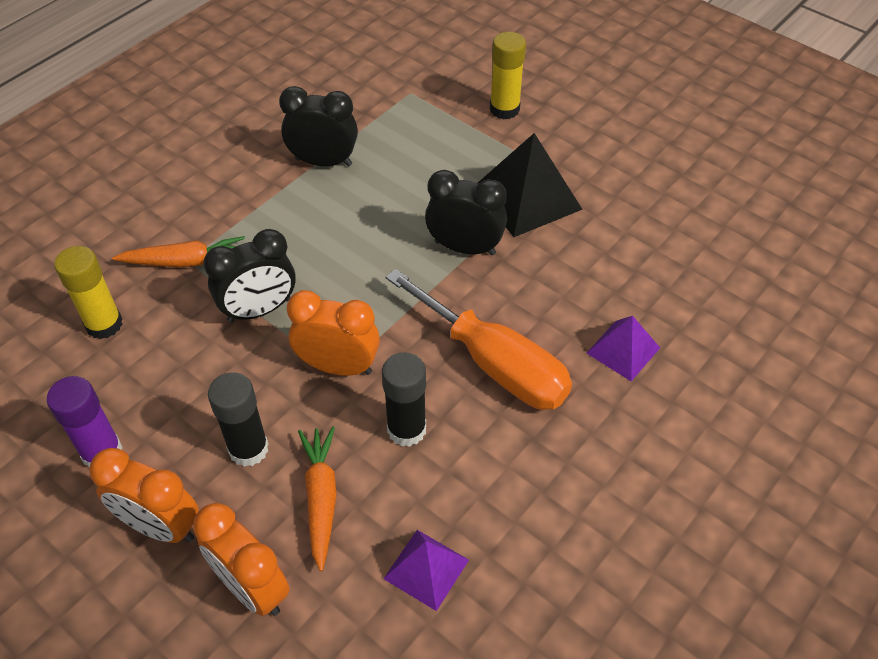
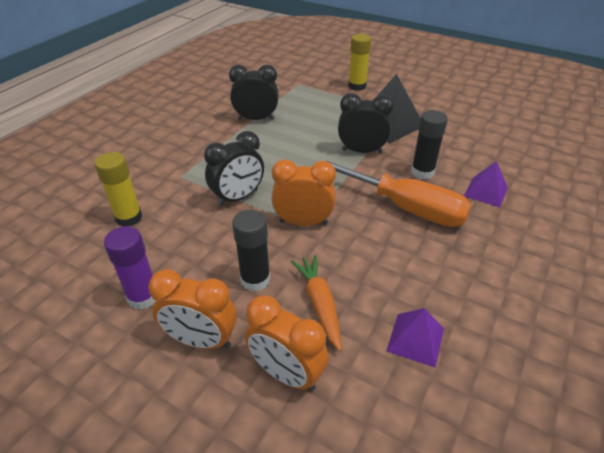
camera: 10 degrees left, 10 degrees down
(185, 261) = (179, 177): orange carrot -> none
(406, 429) = (364, 253): black glue stick -> black glue stick (422, 172)

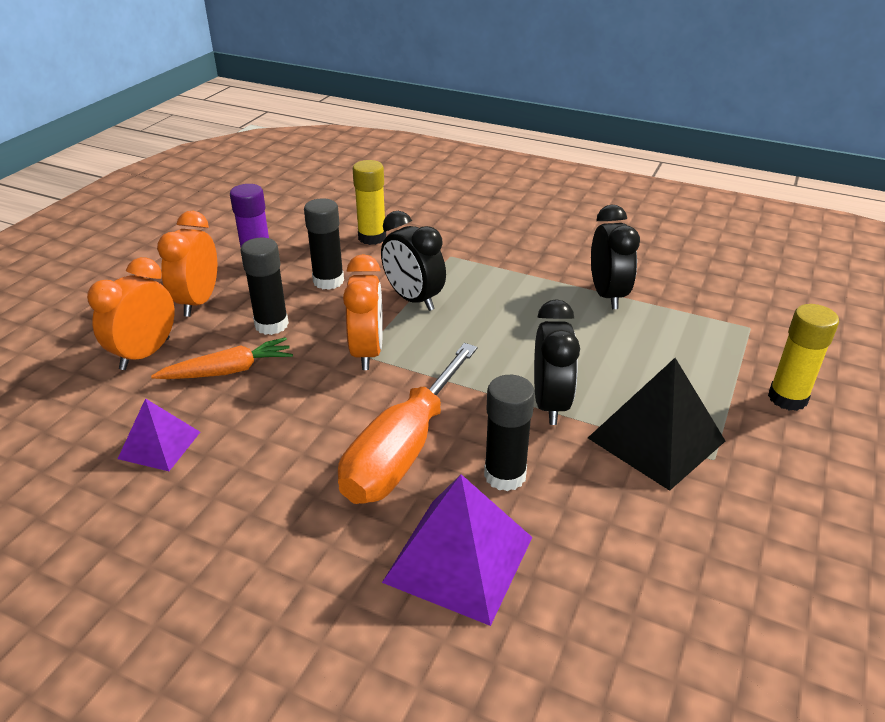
camera: 85 degrees right, 5 degrees down
(194, 245) = (328, 281): none -> black glue stick
(486, 191) = (459, 559): purple pyramid -> purple pyramid, size x1.69

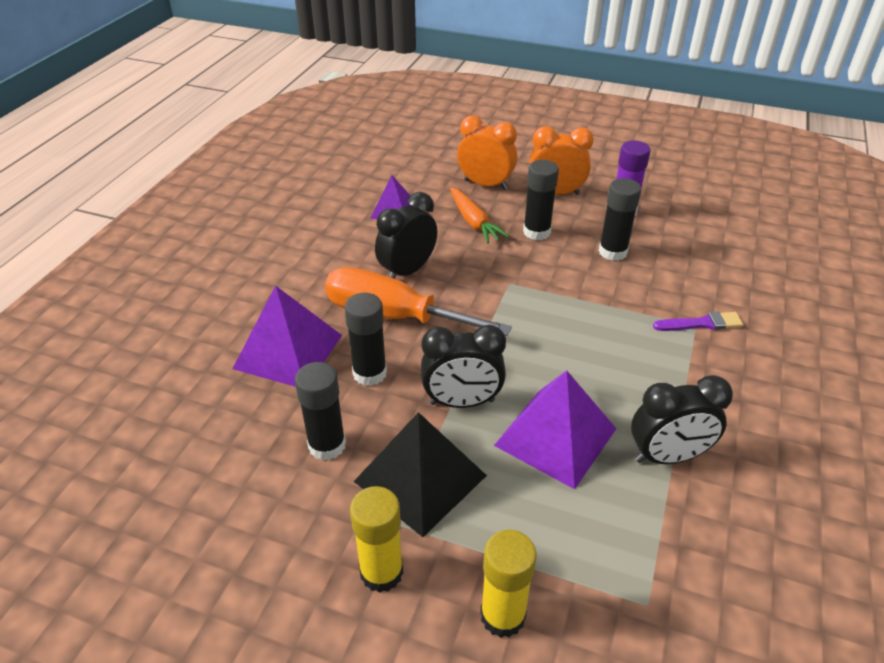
camera: 85 degrees right, 5 degrees up
(367, 352) = (512, 286): orange clock -> none
(372, 237) = (704, 269): yellow glue stick -> yellow glue stick (381, 572)
(413, 299) = (602, 305): black clock -> black clock (407, 271)
(449, 252) = (701, 323): none -> purple brush
(592, 349) = (555, 437): none -> purple pyramid
(622, 513) = (327, 445): none -> black glue stick

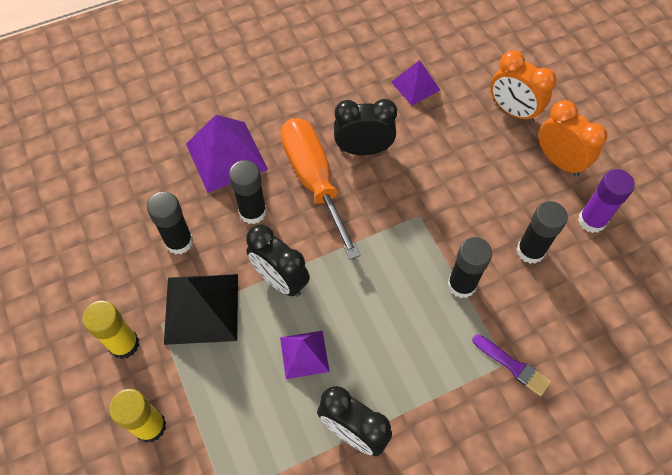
camera: 45 degrees right, 20 degrees up
(474, 222) = (459, 141): orange carrot -> none
(485, 184) = (512, 111): orange clock -> orange clock turned 150 degrees clockwise
(536, 232) = (495, 186): black glue stick -> black glue stick (461, 285)
(555, 437) = (304, 354): purple pyramid -> purple pyramid, size x0.59

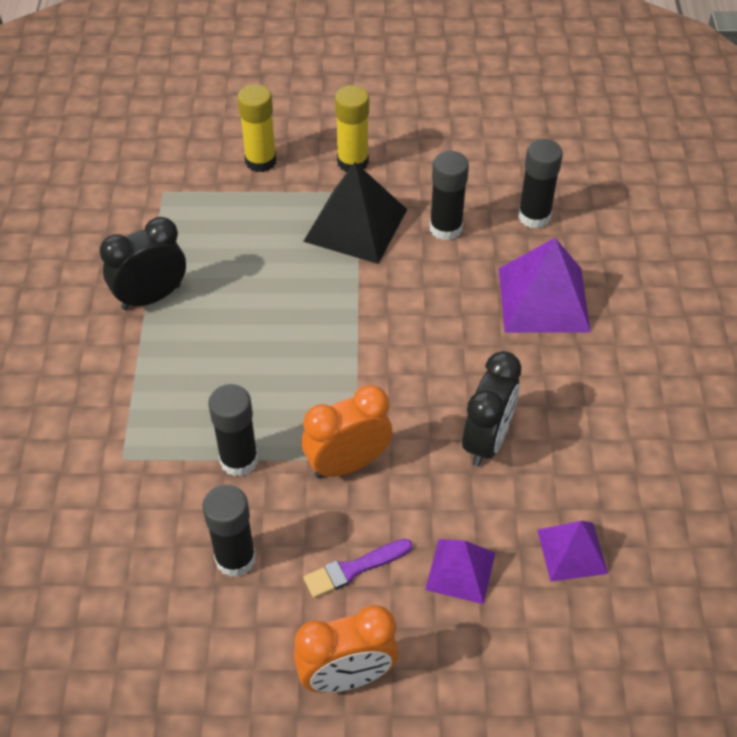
camera: 115 degrees right, 10 degrees down
(252, 212) = (450, 299): black glue stick -> black glue stick (534, 216)
(280, 280) = (349, 296): black clock -> none
(304, 354) = (253, 287): purple pyramid -> purple pyramid (460, 570)
(313, 180) = (465, 371): orange screwdriver -> none
(512, 111) = (466, 663): orange clock -> orange clock (347, 464)
(513, 366) = (115, 463): purple brush -> purple brush (353, 569)
(591, 220) = (231, 662): purple glue stick -> none

